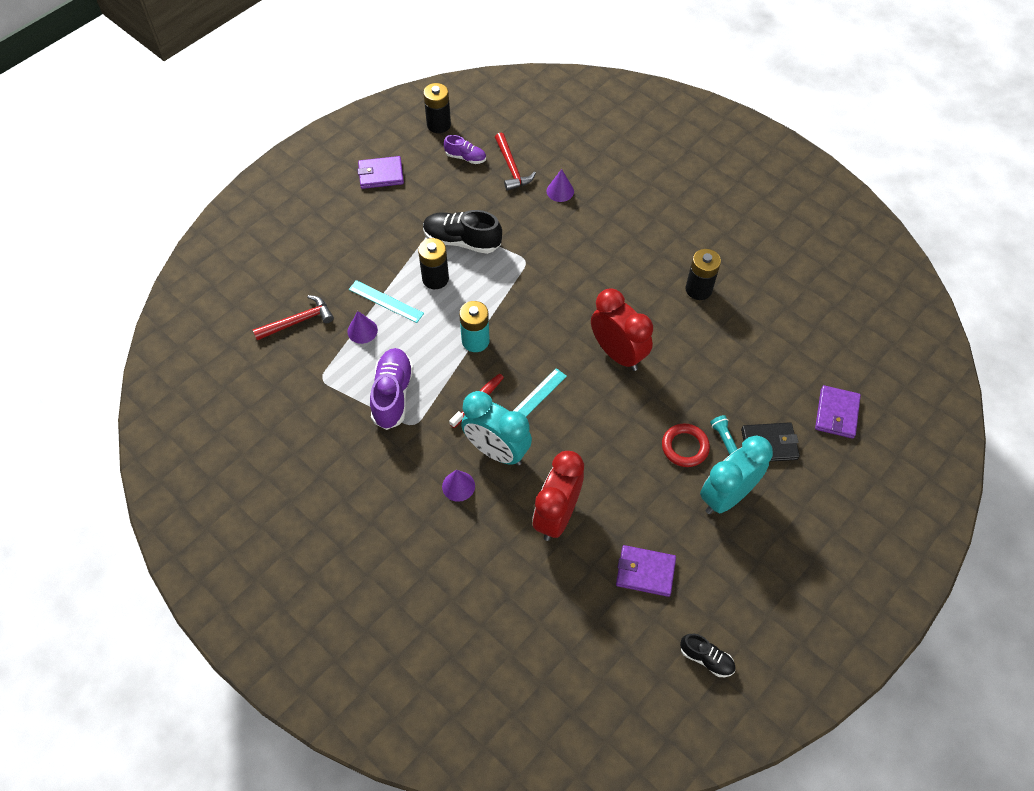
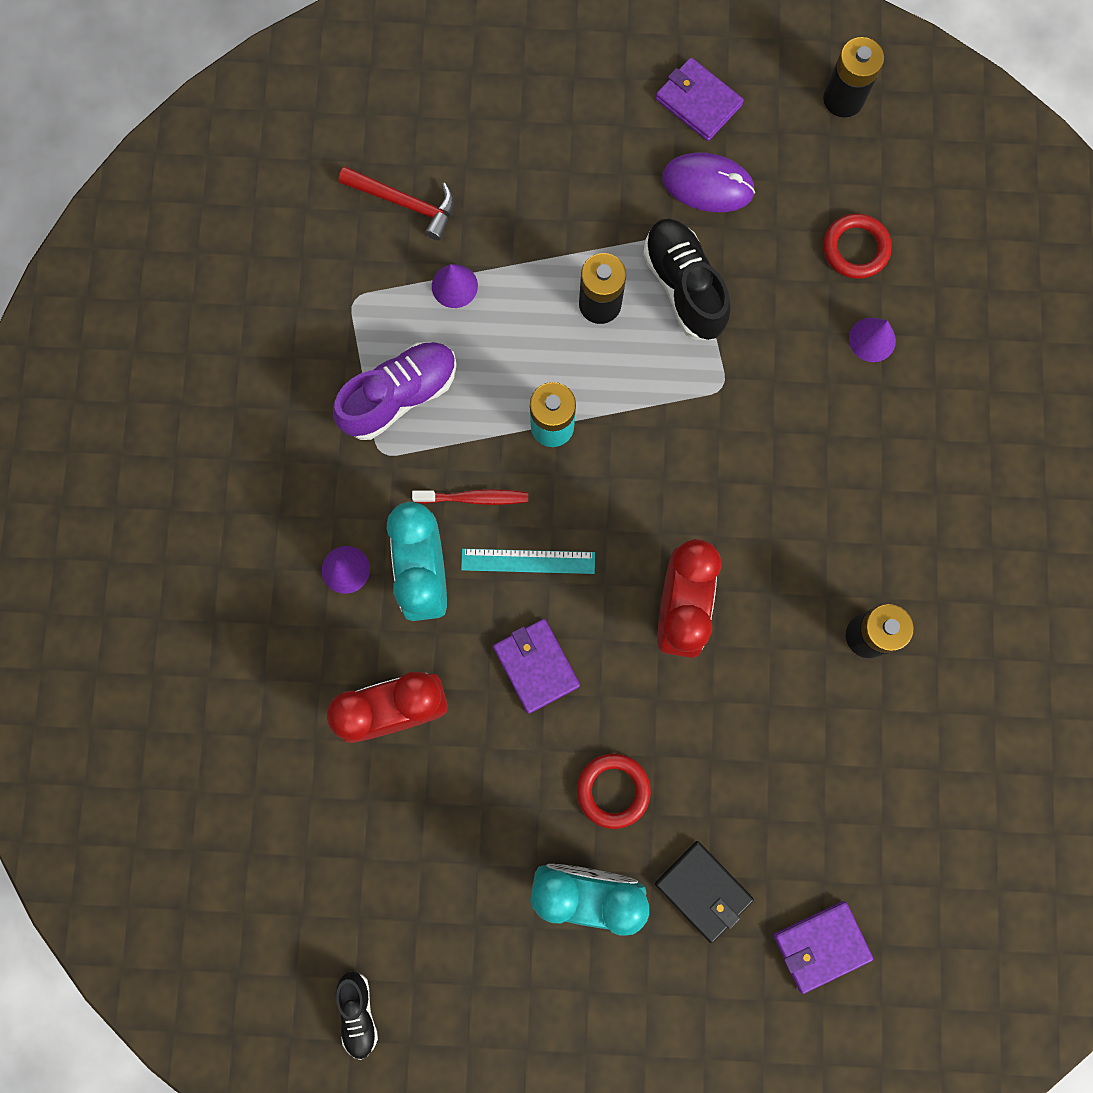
camera: 50 degrees right, 20 degrees up
(386, 301) = (517, 276): turquoise ruler -> none
(423, 198) = (708, 185): none -> purple mouse
(465, 157) = (819, 178): purple shoe -> none
(512, 168) = (855, 248): red hammer -> red ring
(645, 572) = (409, 865): purple wallet -> purple wallet (536, 666)
(724, 439) = (664, 830): turquoise flashlight -> none

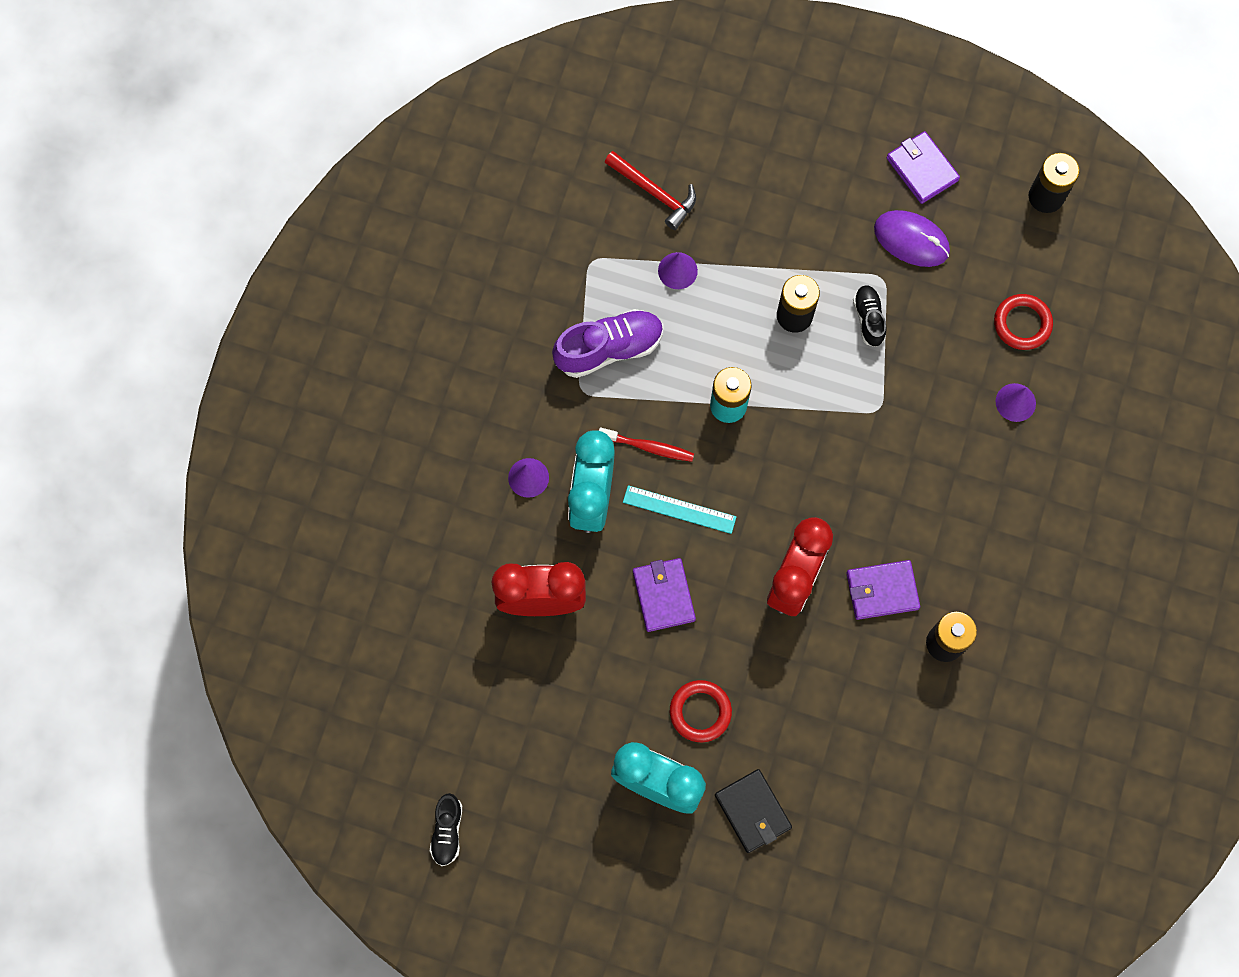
camera: 15 degrees right, 5 degrees down
(684, 286) = (868, 319): black shoe -> black shoe, size x0.57
(821, 946) = (838, 881): purple wallet -> purple wallet (882, 590)

